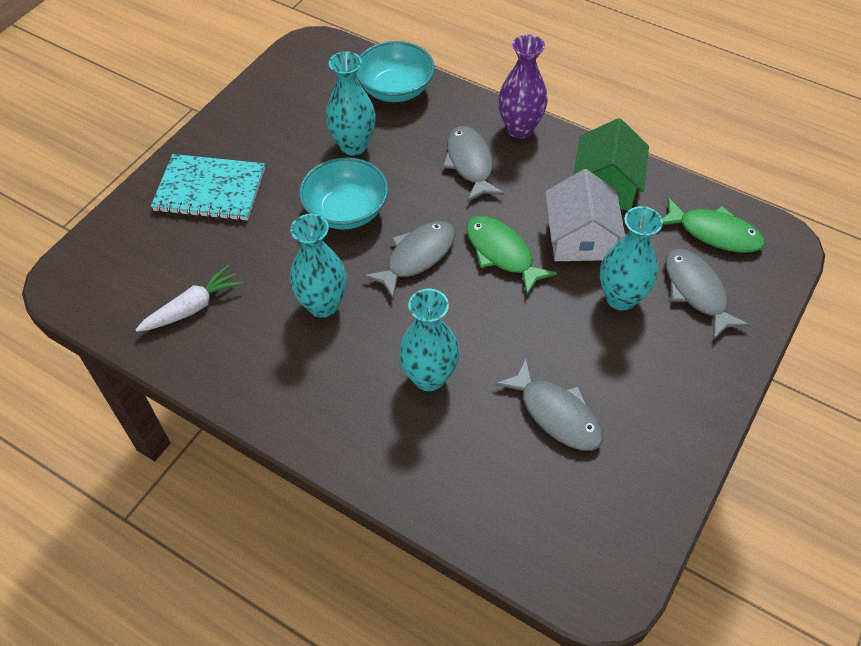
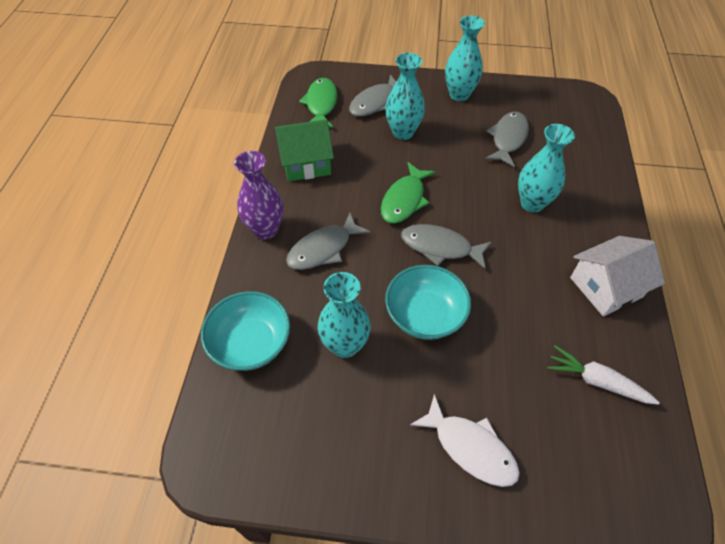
camera: 115 degrees left, 0 degrees up
(210, 190) = (470, 447): turquoise notebook -> white fish
(323, 305) = (524, 288): turquoise vase -> turquoise vase (459, 95)
(579, 238) = (364, 163): white house -> white house (606, 287)

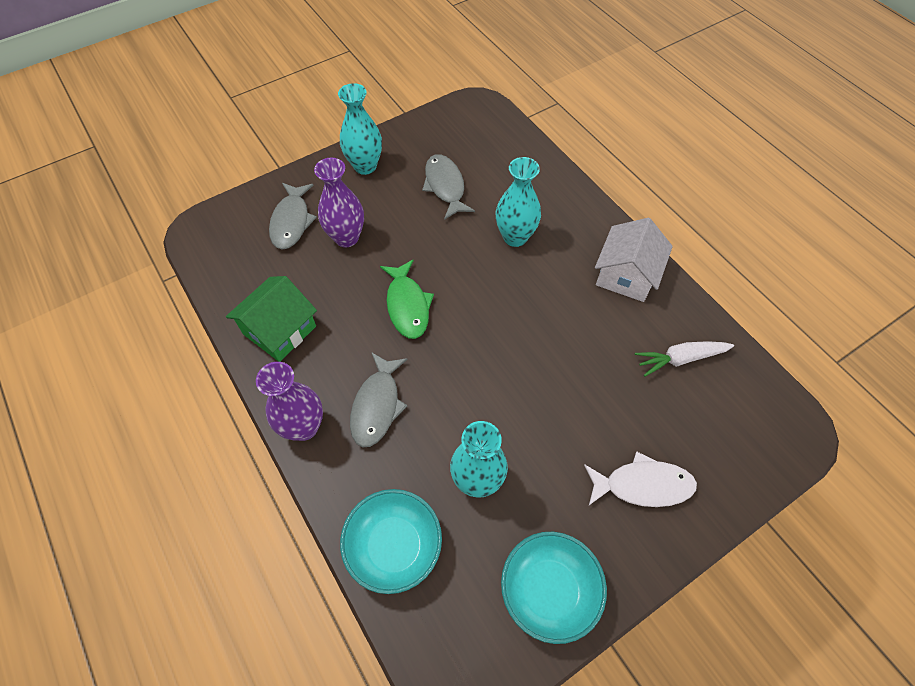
camera: 40 degrees left, 5 degrees up
(321, 104) = (236, 256): green fish -> none
(403, 132) = (346, 237): turquoise vase -> purple vase
(425, 315) = (517, 401): turquoise bowl -> turquoise bowl (548, 590)
(440, 247) = (476, 330): grey fish -> none

